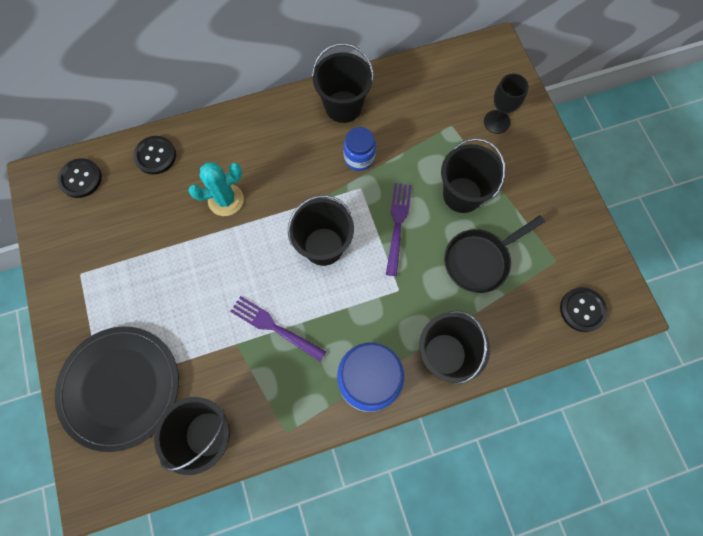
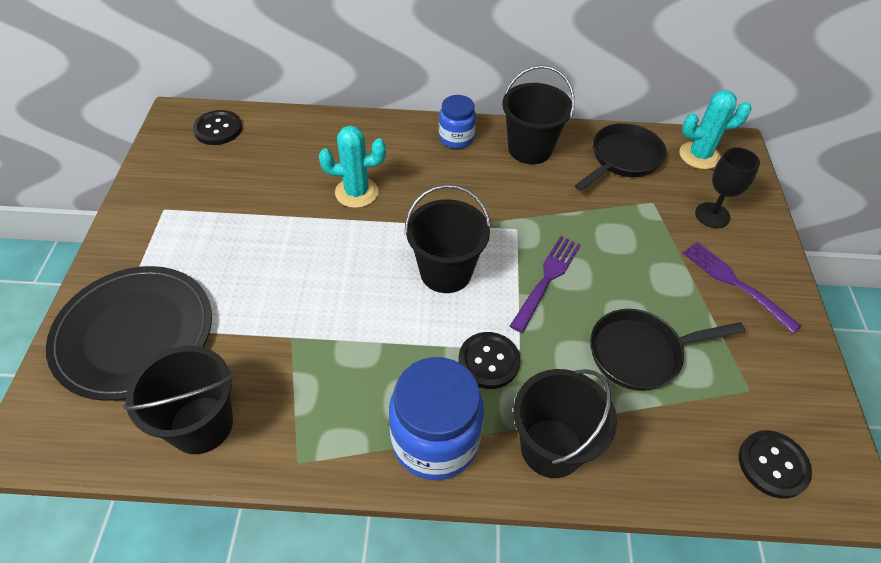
camera: 20 degrees right, 20 degrees down
(155, 156) = (304, 132): black button -> black button (488, 361)
(275, 327) = (346, 336): purple fork -> purple fork (736, 284)
(359, 158) = (527, 200): blue jar -> blue jar (456, 138)
(417, 91) = (622, 159): none -> black pan
(462, 195) = (642, 275): black bucket -> none
(473, 66) = (699, 155): none -> turquoise cactus

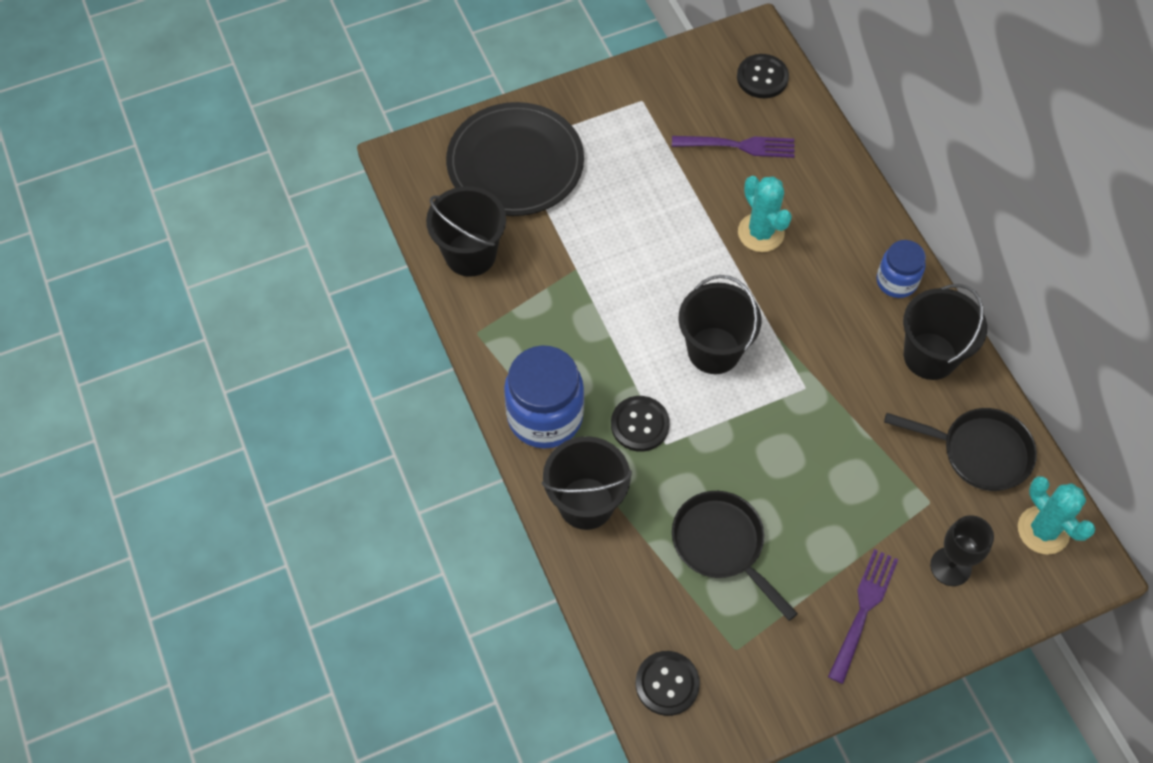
camera: 65 degrees right, 10 degrees up
(546, 280) = (758, 437): purple fork -> purple fork (737, 146)

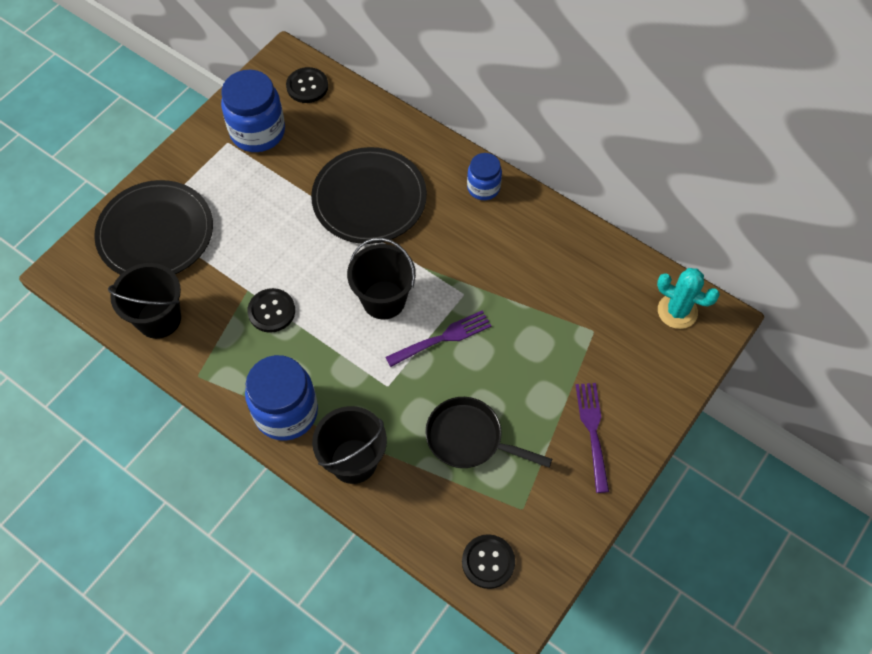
camera: 30 degrees left, 0 degrees up
(640, 424) = (360, 382): black button -> black button (271, 311)
(680, 104) = (258, 132): none -> blue jar
(737, 146) = (317, 143): purple fork -> purple fork (442, 339)
(761, 233) = (369, 198): turquoise cactus -> black plate
(930, 356) = (535, 229): black bucket -> none
(950, 566) = (632, 369): black goblet -> none
(979, 452) = (606, 279): black pan -> none

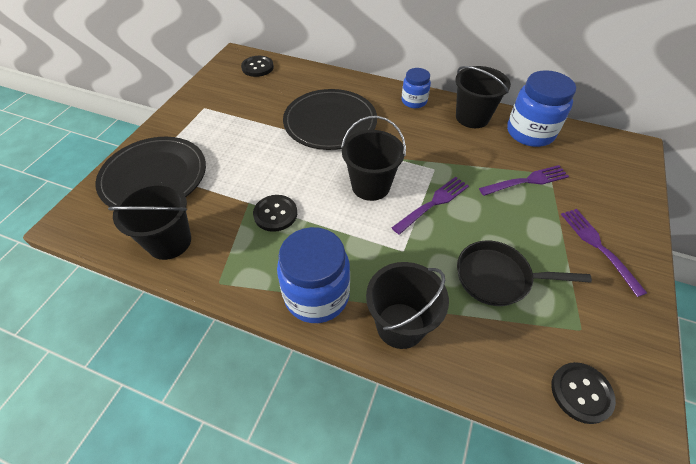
camera: 15 degrees left, 10 degrees down
(258, 132) = (227, 98): blue jar -> blue jar (530, 133)
(544, 229) = (472, 117): none -> black bucket
(560, 335) = (526, 181): none -> purple fork
(677, 311) = (601, 148): turquoise cactus -> none

